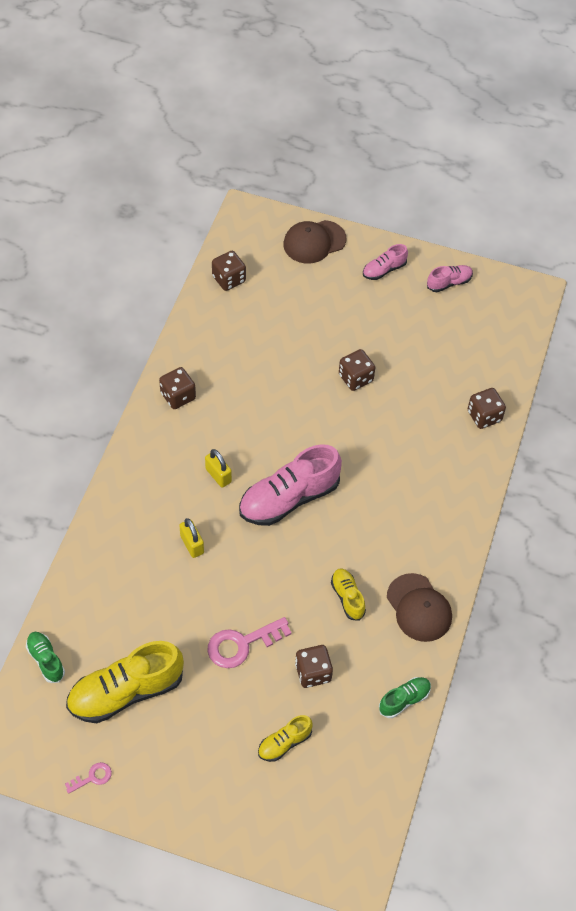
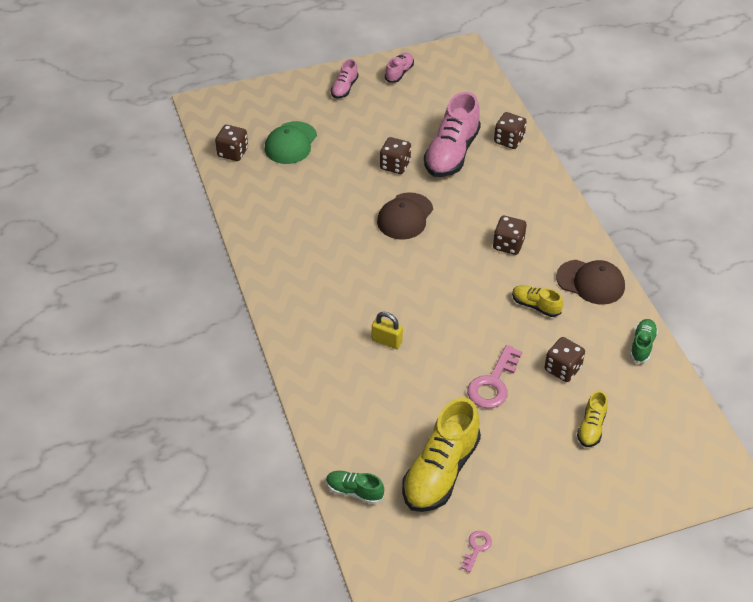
camera: 35 degrees left, 10 degrees down
(178, 396) = (272, 249): brown dice -> brown dice (508, 245)
(218, 475) = (359, 284): yellow padlock -> none
(286, 299) = (291, 143): none -> green cap
(289, 498) = (427, 268): pink shoe -> pink shoe (451, 153)
(314, 242) = (274, 96): brown cap -> brown cap (405, 216)

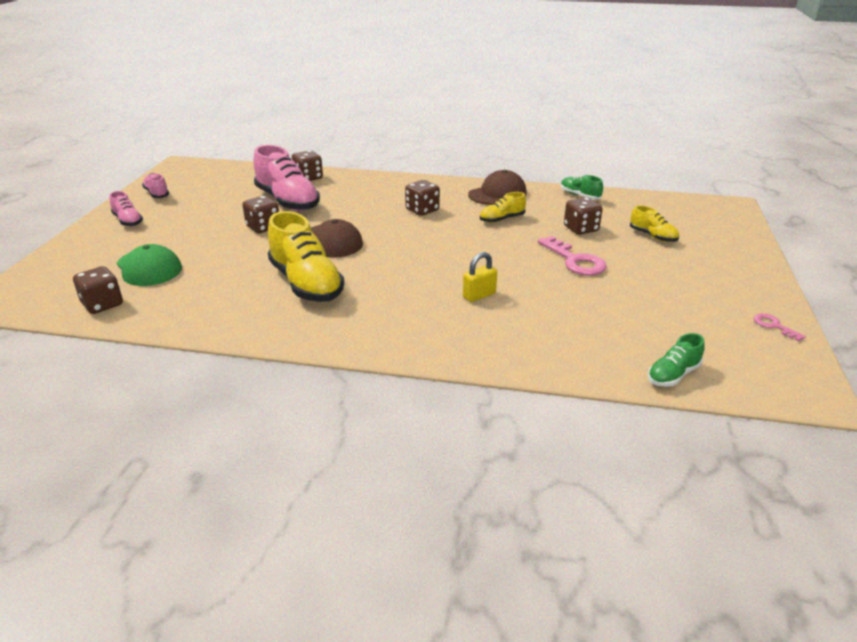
camera: 60 degrees left, 15 degrees down
(440, 471) = (668, 316): yellow shoe -> yellow shoe (306, 283)

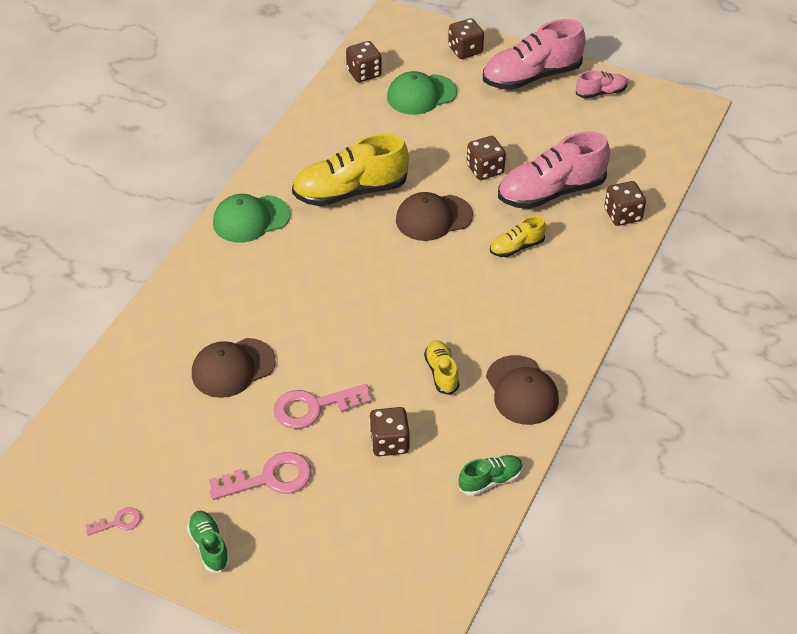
camera: 105 degrees right, 15 degrees up
(128, 221) = (531, 76): pink shoe -> pink shoe, size x2.00
(364, 332) = (251, 219): none -> green cap
(422, 210) = (491, 304): brown dice -> brown dice (465, 50)
(479, 295) = (277, 307): yellow padlock -> none
(566, 304) = (233, 368): none -> brown cap
(652, 236) = (344, 510): yellow shoe -> yellow shoe (516, 247)
(657, 267) = (270, 478): none -> pink key
(673, 375) = (93, 402): green shoe -> green shoe (209, 546)

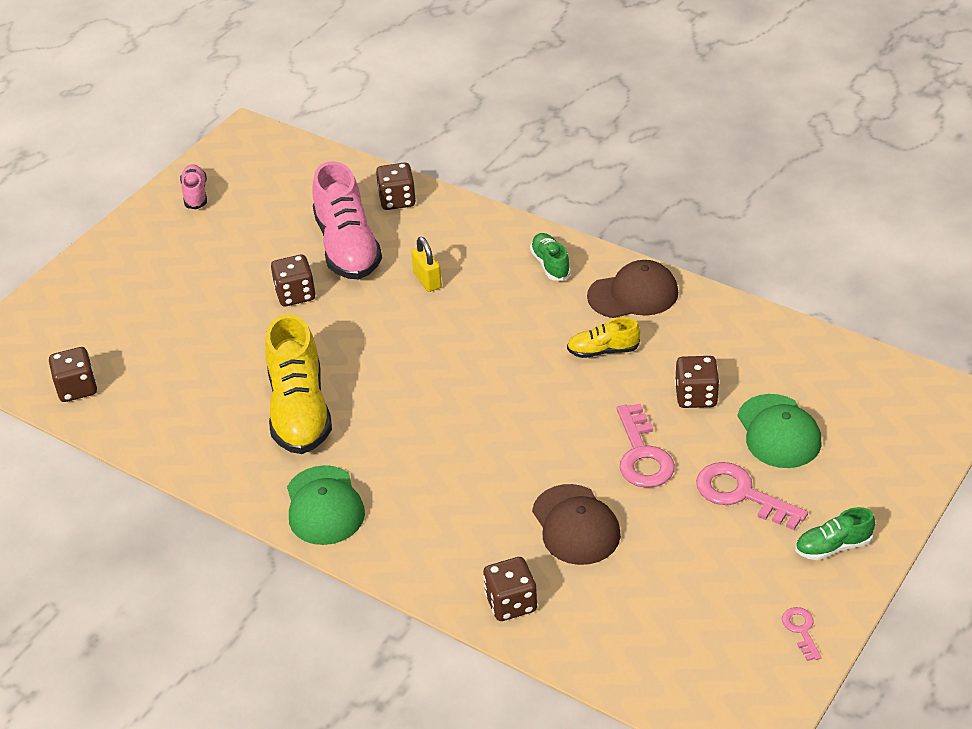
camera: 80 degrees left, 5 degrees down
(270, 478) = (741, 494): pink key -> pink key turned 45 degrees counterclockwise
(421, 95) = (141, 338): green cap -> green cap (778, 432)
(433, 218) = (365, 341): brown cap -> none
(465, 50) = (71, 294): brown dice -> brown dice (511, 603)
(490, 480) = (748, 326): green shoe -> green shoe (550, 264)
(516, 247) = (427, 280): yellow shoe -> yellow padlock
(531, 76) = (145, 244): pink shoe -> none

